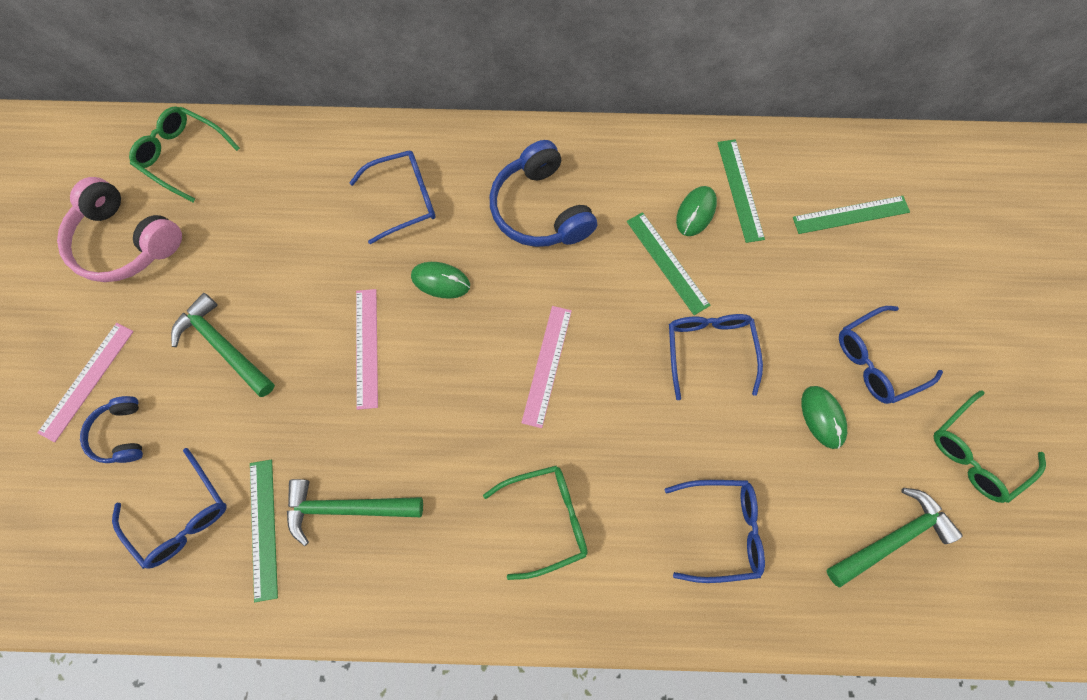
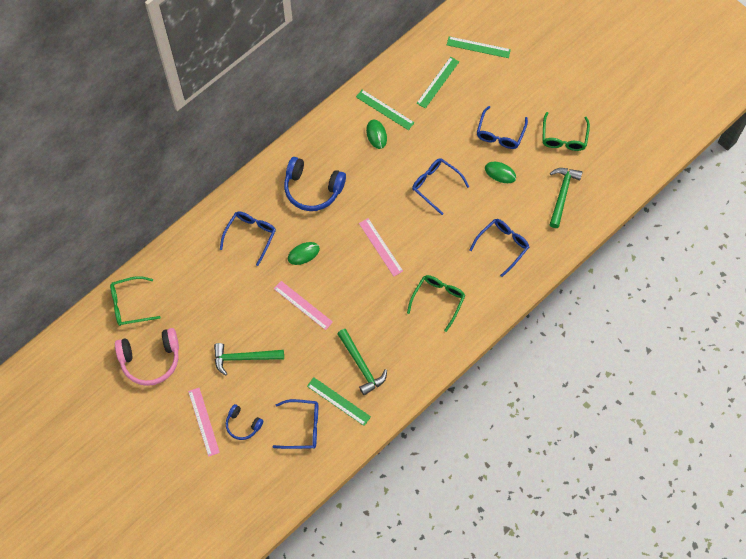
camera: 45 degrees left, 5 degrees down
(346, 508) = (361, 365): green hammer -> green hammer turned 75 degrees counterclockwise
(667, 262) = (386, 165): green ruler -> green ruler (478, 47)

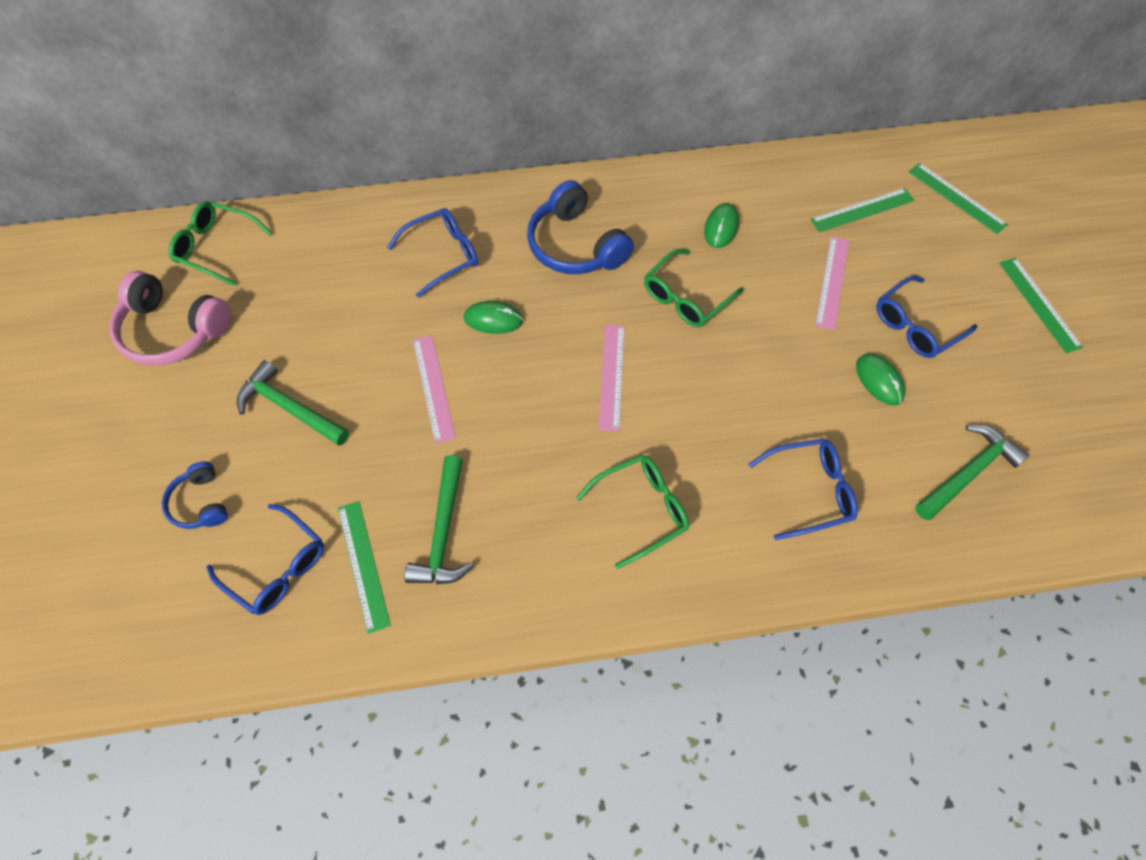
camera: 35 degrees right, 5 degrees down
(203, 421) = (155, 460): pink ruler -> pink ruler (832, 282)
(385, 109) = (757, 203): green ruler -> green ruler (1039, 304)
(435, 185) = (761, 340): blue glasses -> none
(564, 138) = (1024, 389): green glasses -> green glasses (686, 297)

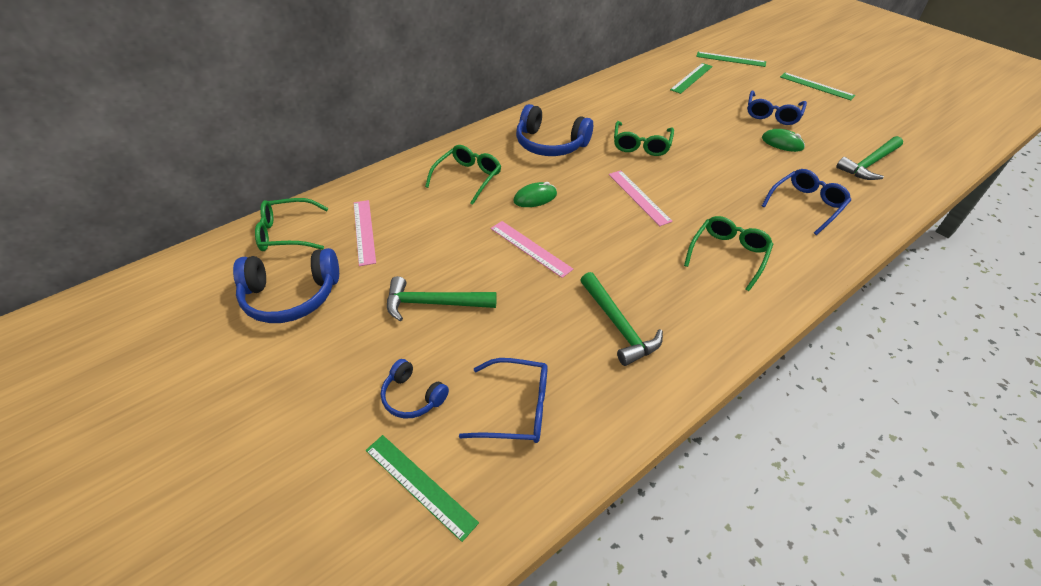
camera: 30 degrees left, 15 degrees down
(173, 331) = (291, 296): pink headphones -> blue headphones
(363, 565) = (581, 373): green ruler -> green ruler (419, 485)
(443, 255) = (468, 178): blue glasses -> green glasses
(721, 227) = (626, 108): green mouse -> none
(832, 282) = (711, 111): pink ruler -> pink ruler (364, 231)
(968, 472) = (869, 164): green hammer -> green hammer turned 150 degrees counterclockwise

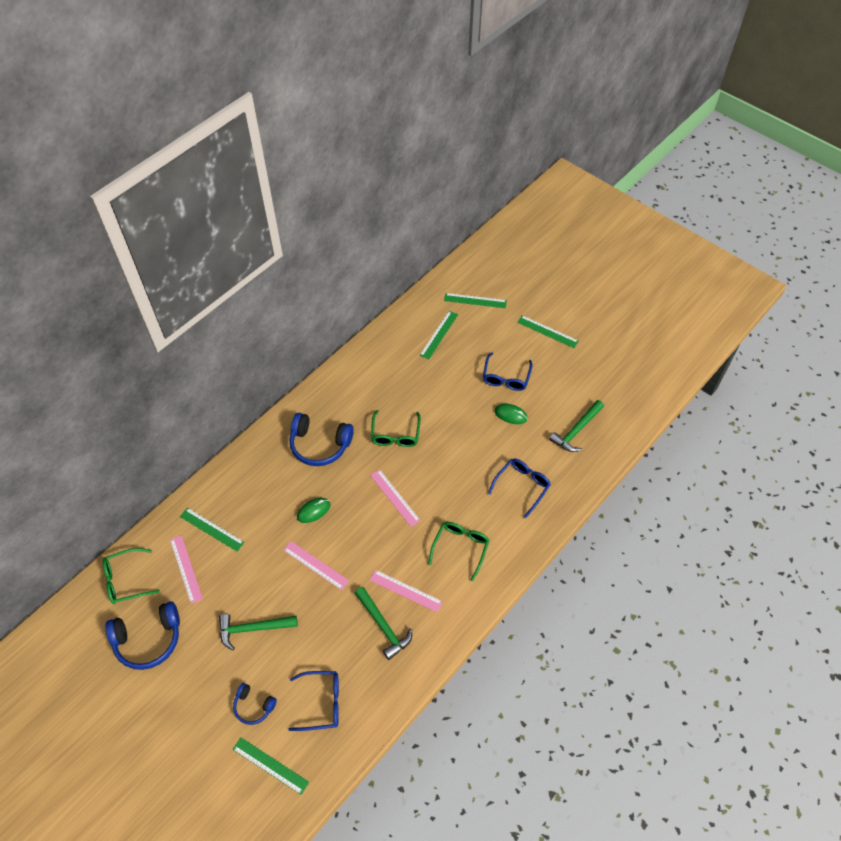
camera: 10 degrees left, 10 degrees up
(407, 199) = (212, 529): none -> green ruler
(468, 178) = (256, 497): green glasses -> none
(652, 290) = (406, 590): none -> pink ruler

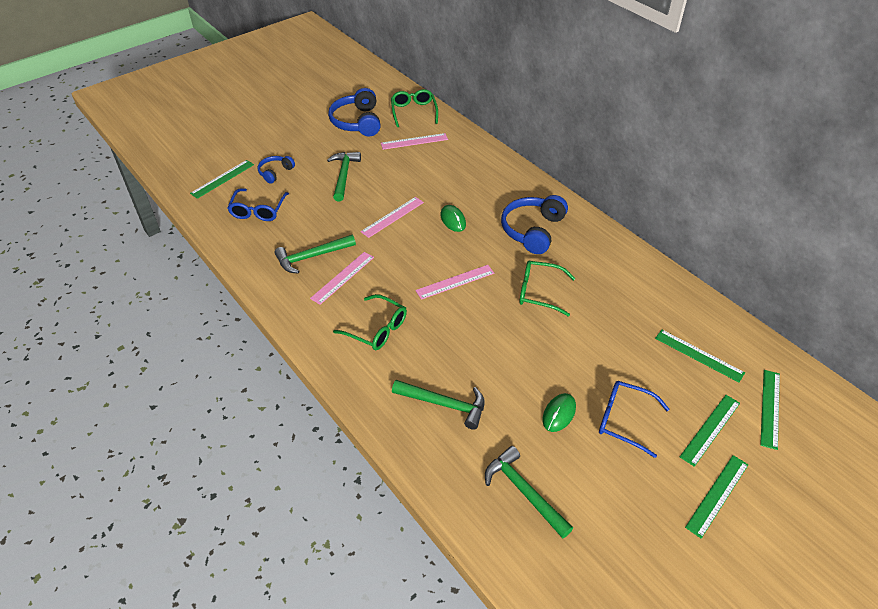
camera: 100 degrees right, 10 degrees down
(212, 529) = (449, 156): green ruler -> green ruler (710, 429)
(522, 486) = (444, 404): blue glasses -> green hammer

